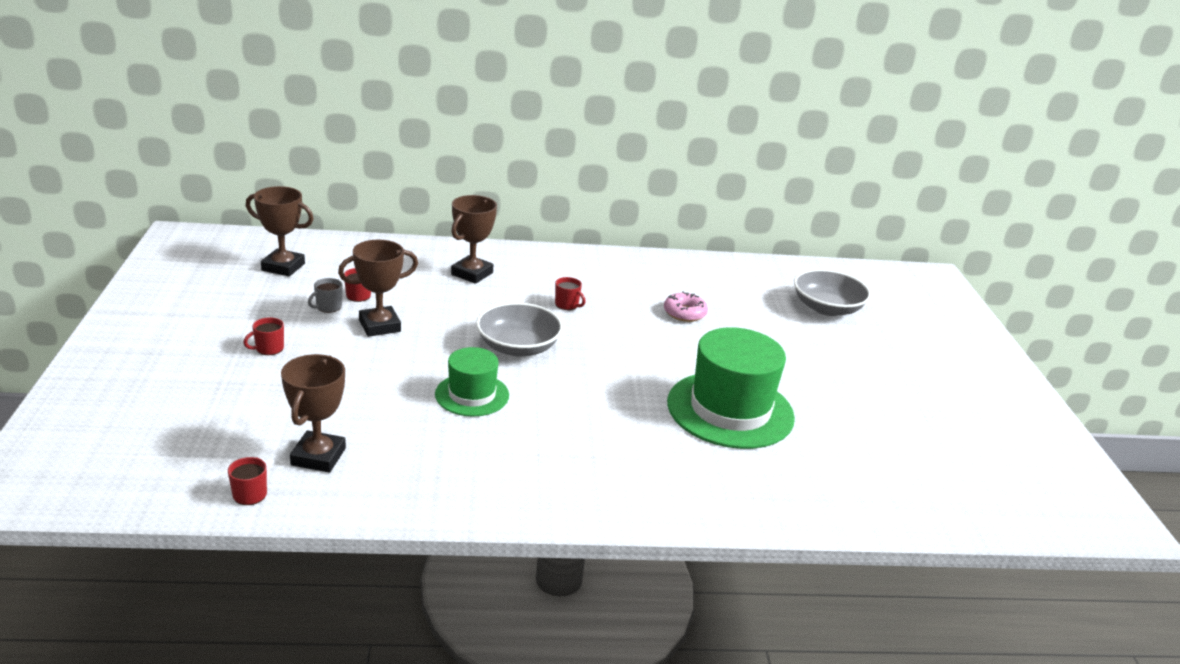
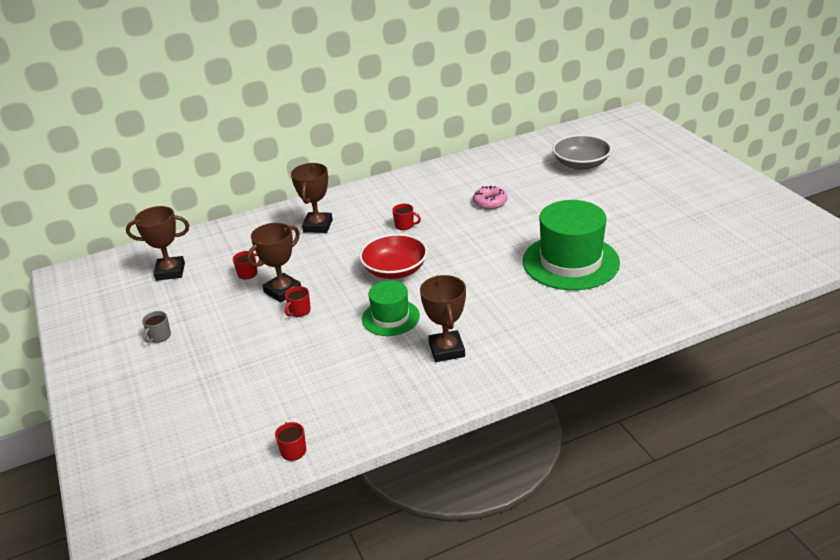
camera: 15 degrees left, 5 degrees up
(269, 349) = (214, 339): red mug -> red mug (299, 311)
(318, 457) = (319, 404): brown trophy -> brown trophy (446, 350)
(328, 307) = (232, 290): grey mug -> grey mug (159, 336)
(518, 347) = (395, 270): grey bowl -> red bowl

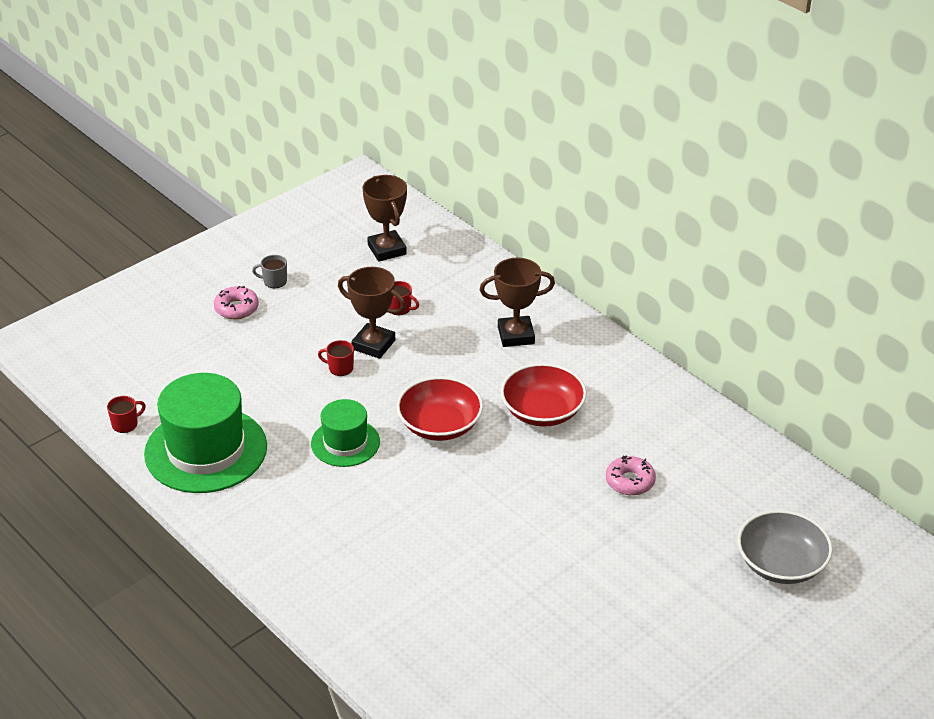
camera: 70 degrees right, 5 degrees up
(178, 362) = (236, 308): none -> pink donut
(405, 225) = (542, 411): red mug -> red bowl
(446, 350) = (297, 501): brown trophy -> none
(570, 262) = (504, 584): green hat -> green hat (206, 450)

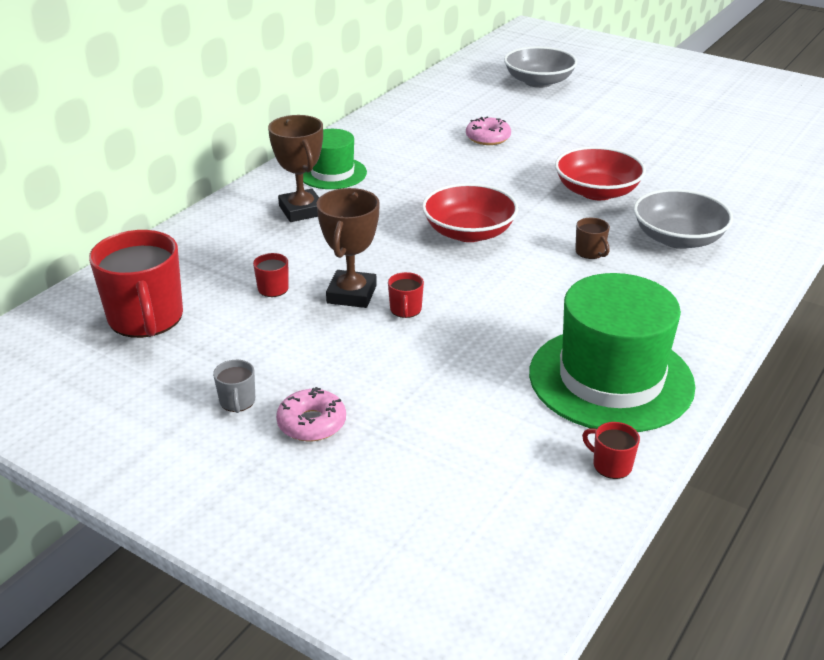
camera: 105 degrees left, 5 degrees down
(345, 443) = (532, 282): green hat -> green hat (332, 173)
(373, 556) = (678, 238): none -> grey bowl
(376, 491) = (590, 252): none -> brown mug
(387, 250) = (146, 318): brown trophy -> red mug
(542, 411) = (417, 183): red bowl -> red bowl (597, 191)

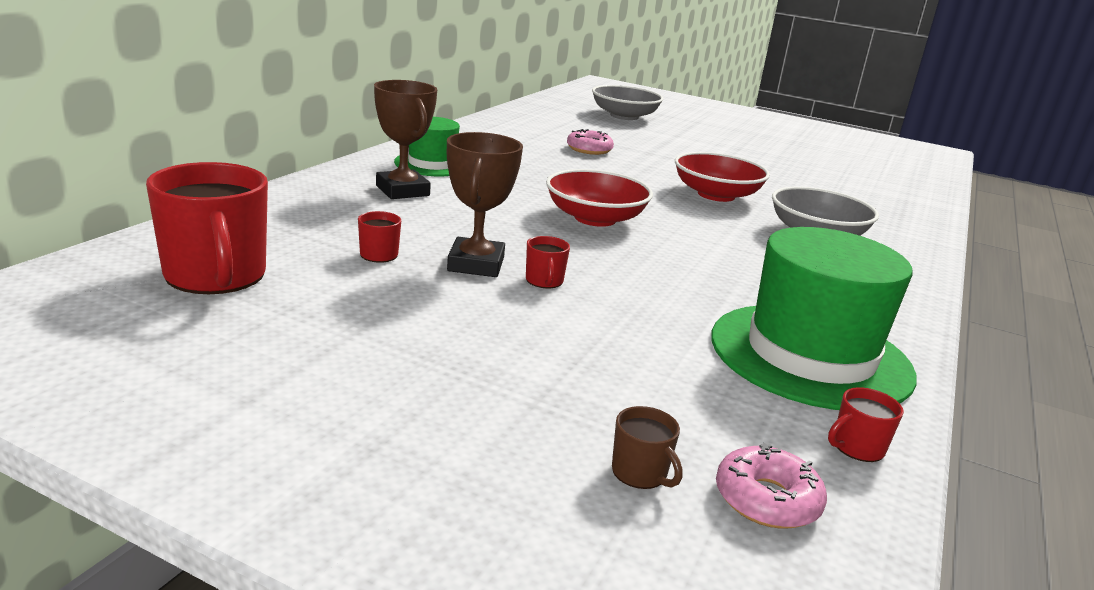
camera: 10 degrees left, 10 degrees down
(237, 401) = (345, 367): grey mug -> none
(312, 423) = (452, 393): pink donut -> pink donut (767, 499)
(590, 252) = (732, 241): brown mug -> brown mug (640, 473)
(611, 465) = (857, 447): red mug -> red mug turned 60 degrees counterclockwise

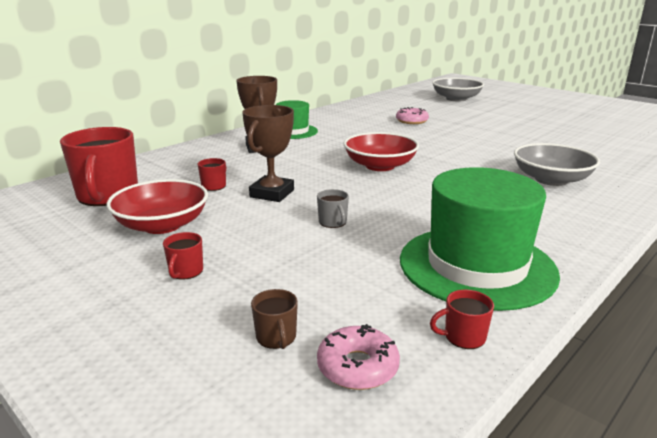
camera: 20 degrees right, 0 degrees up
(544, 281) = (310, 205): red mug -> red mug (186, 272)
(593, 305) = (333, 222): none -> grey mug
(716, 195) = (487, 151): red bowl -> red bowl (162, 225)

